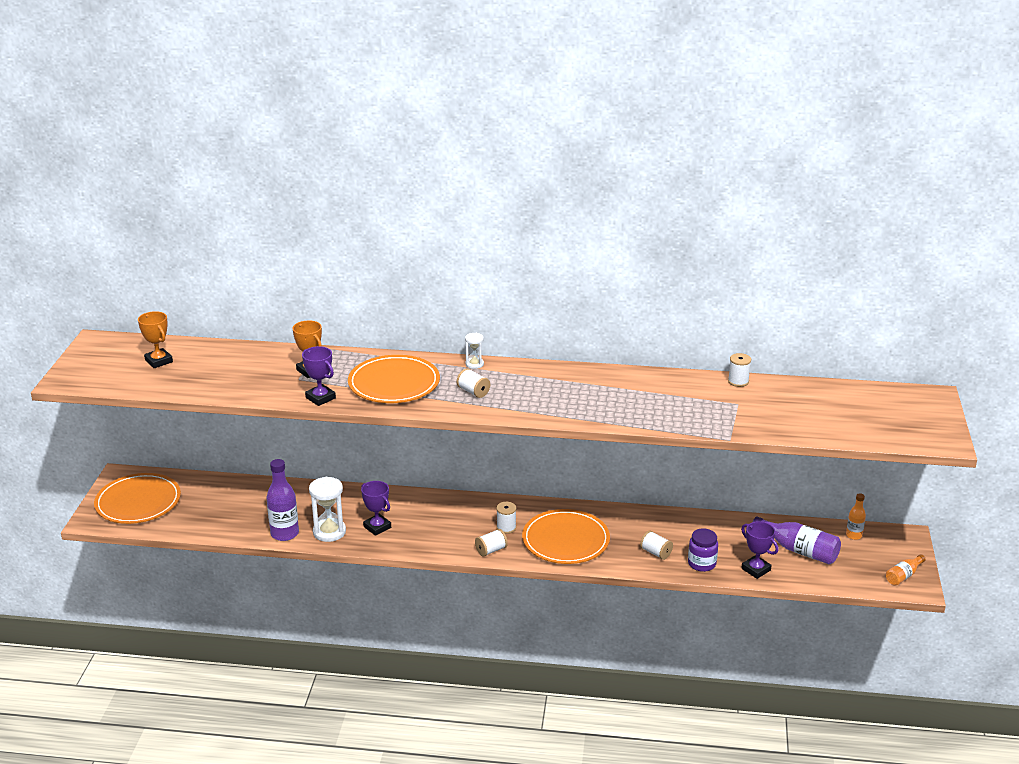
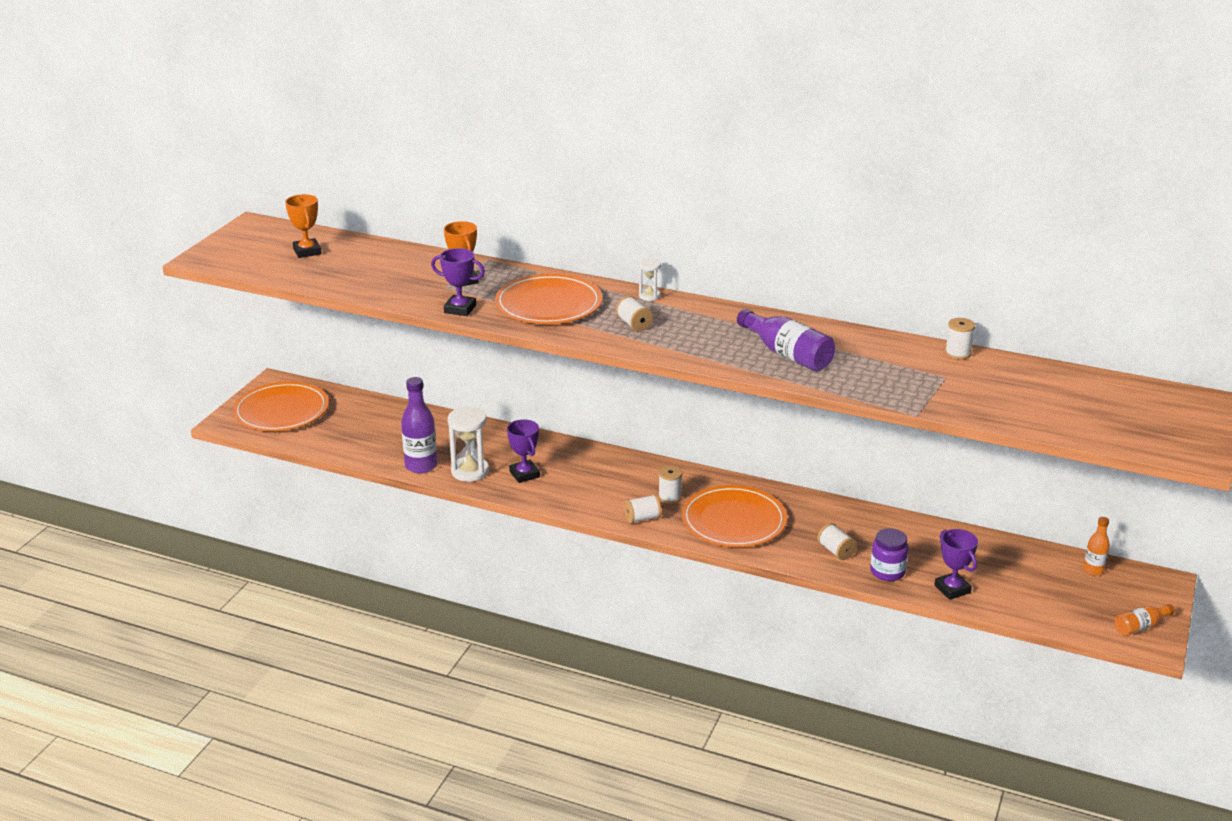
camera: 15 degrees right, 0 degrees up
(320, 398) = (460, 309): purple trophy -> purple trophy turned 45 degrees counterclockwise
(799, 550) = (1015, 576): purple bottle -> purple bottle (787, 354)

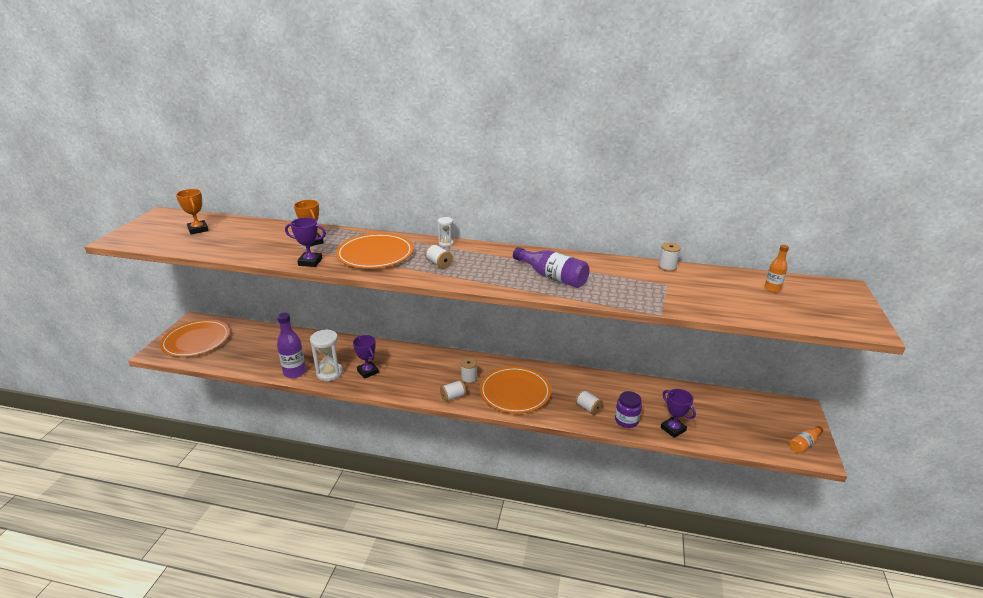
camera: 10 degrees left, 0 degrees up
(1093, 570) = (756, 404): orange bottle -> orange bottle (772, 289)

